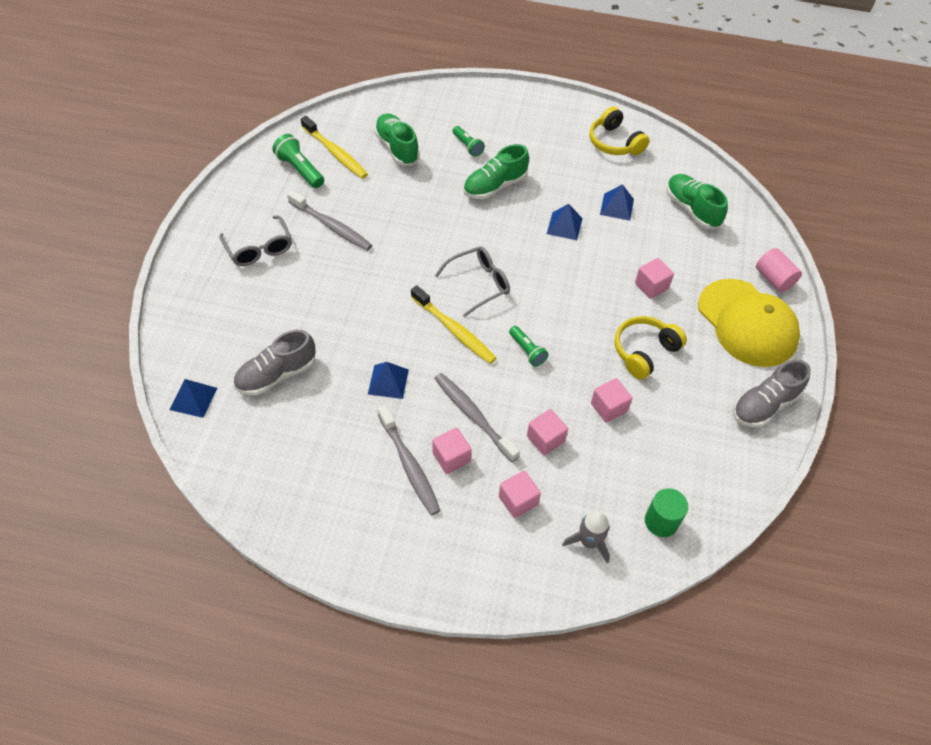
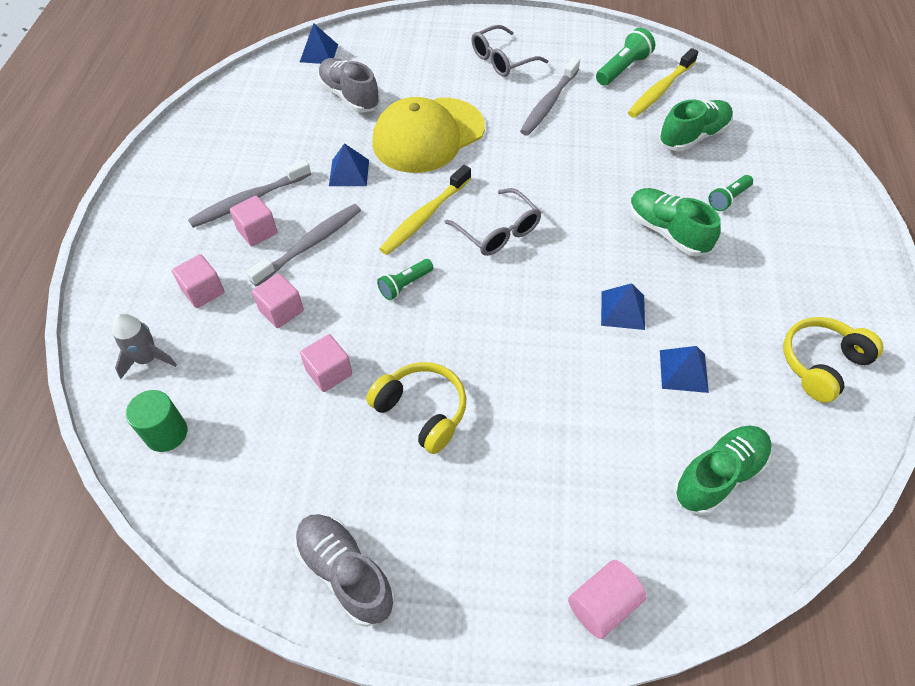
camera: 85 degrees right, 0 degrees up
(651, 286) = (540, 418): pink cube -> none
(747, 323) = (498, 554): yellow cap -> yellow cap (428, 135)

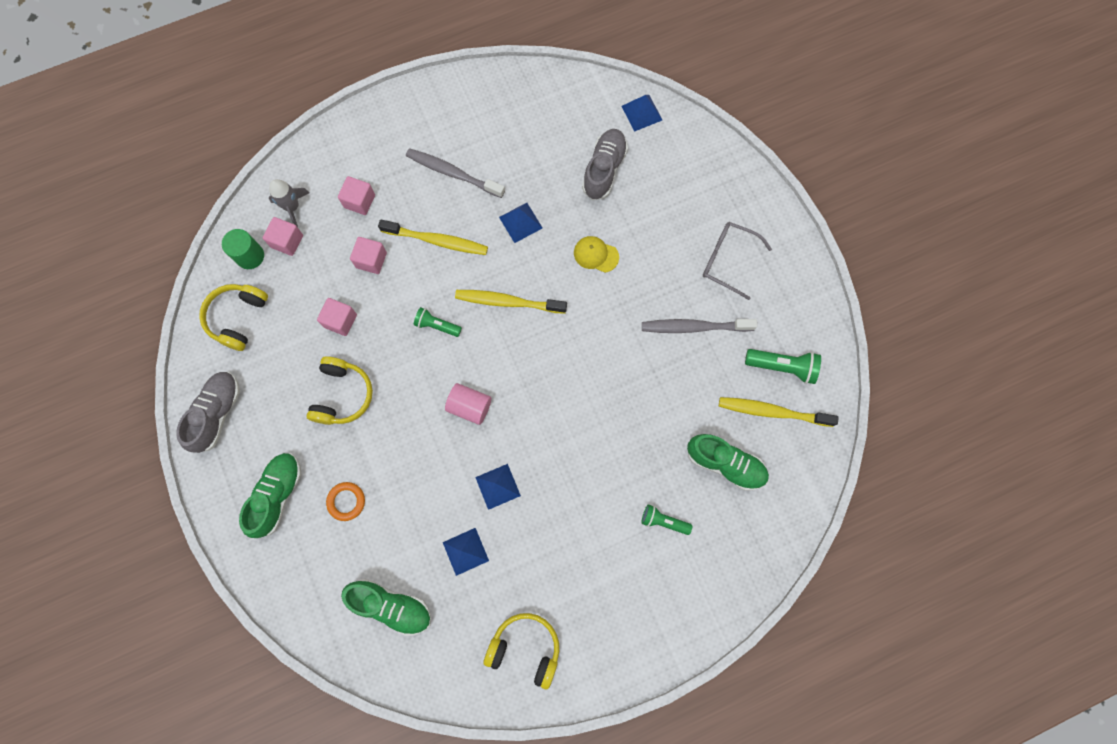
camera: 60 degrees right, 20 degrees up
(234, 485) = (238, 318): none -> yellow headphones
(257, 231) = (428, 199): pink cube -> pink cube (287, 241)
(310, 244) = (437, 241): grey toothbrush -> yellow toothbrush
(428, 135) = (596, 255): yellow cap -> yellow cap, size x0.43
(498, 232) = (523, 362): grey glasses -> none
(559, 467) = (346, 501): none -> orange ring
(602, 604) = (268, 568): pink cylinder -> pink cylinder (470, 406)
(667, 232) = (596, 487): green shoe -> green shoe (277, 495)

